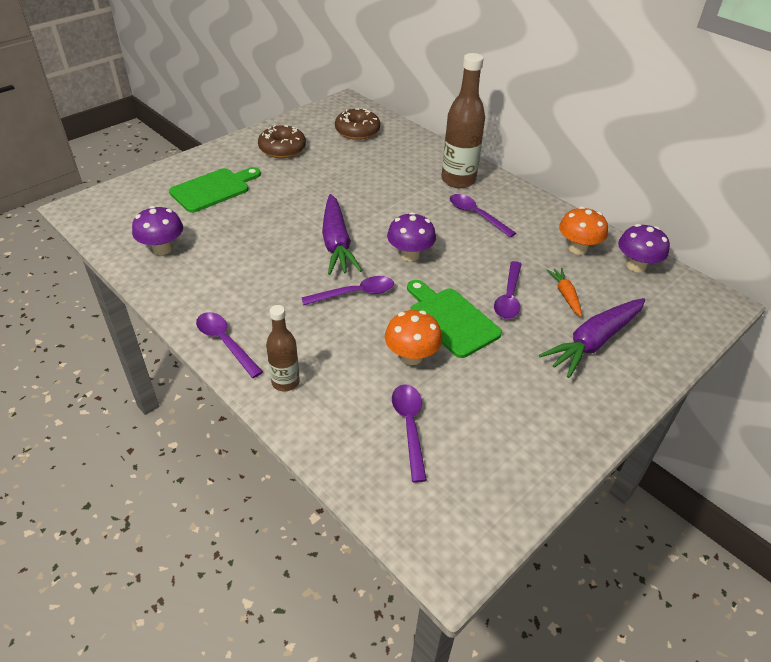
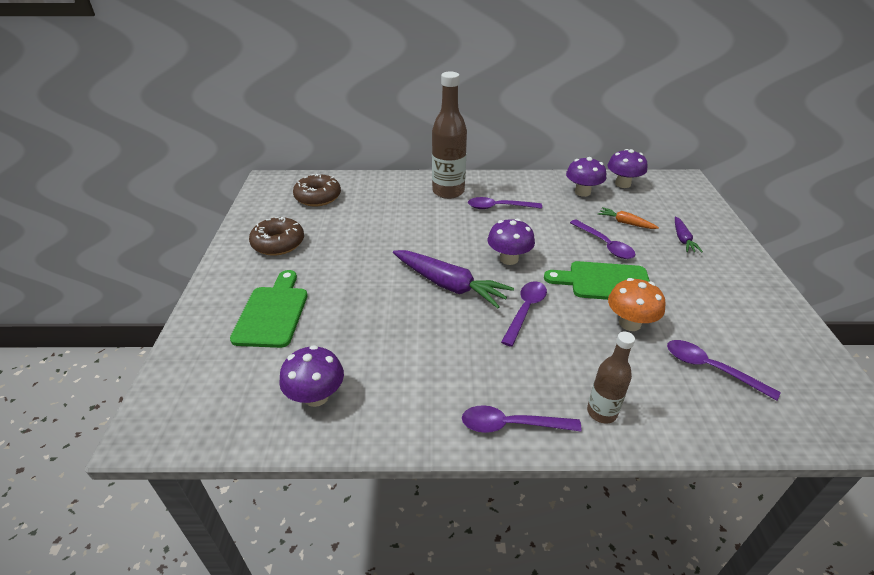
camera: 45 degrees left, 5 degrees down
(577, 248) = (582, 192): orange mushroom -> purple mushroom
(593, 342) = (682, 239): purple carrot -> purple carrot, size x0.52

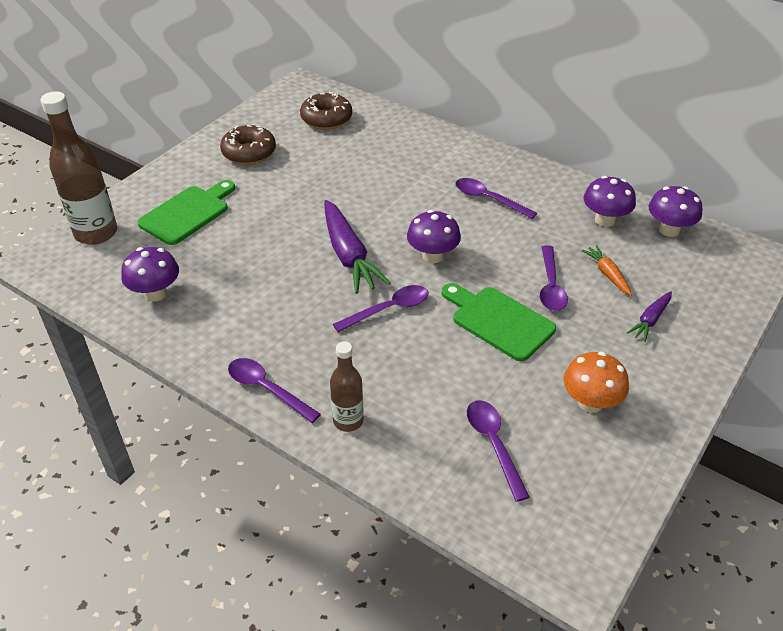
camera: 35 degrees right, 5 degrees up
(448, 192) = (456, 161): brown bottle -> brown bottle (96, 233)
(629, 323) = (471, 368): orange mushroom -> orange mushroom (590, 402)

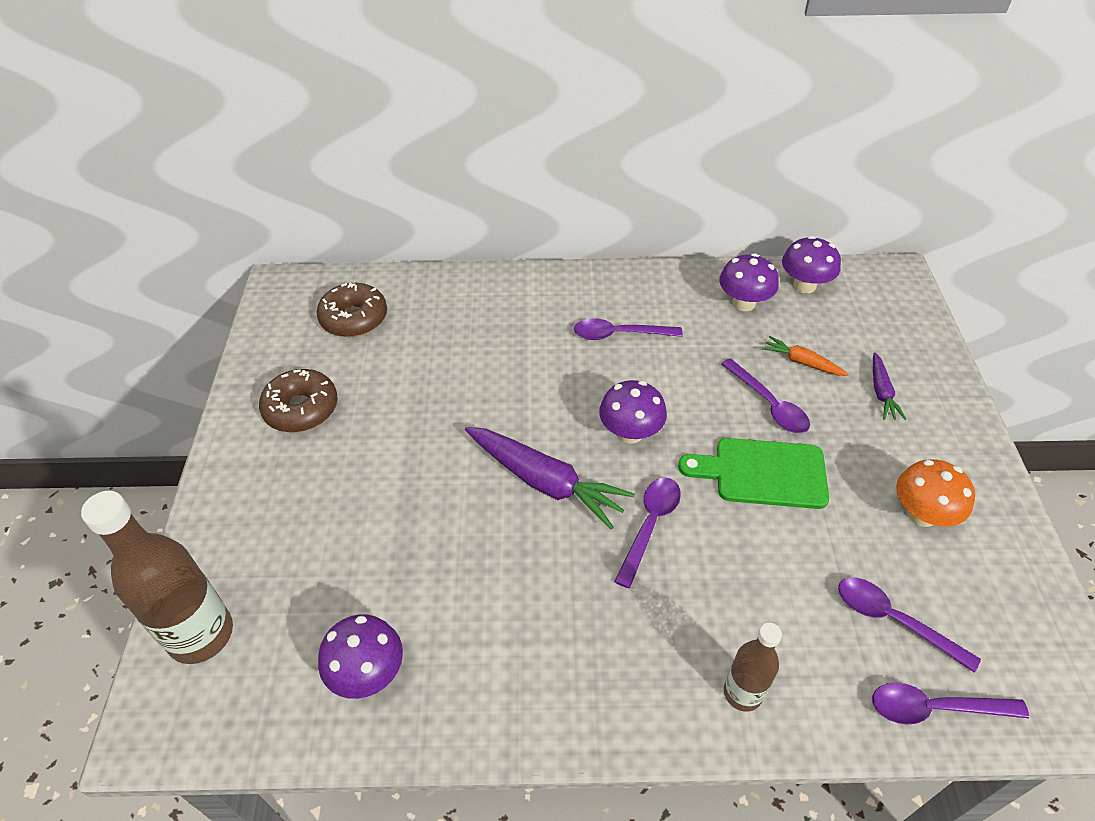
camera: 35 degrees left, 5 degrees up
(187, 213) = (301, 534): green cutting board -> none
(267, 389) = (623, 714): purple spoon -> purple spoon (934, 708)

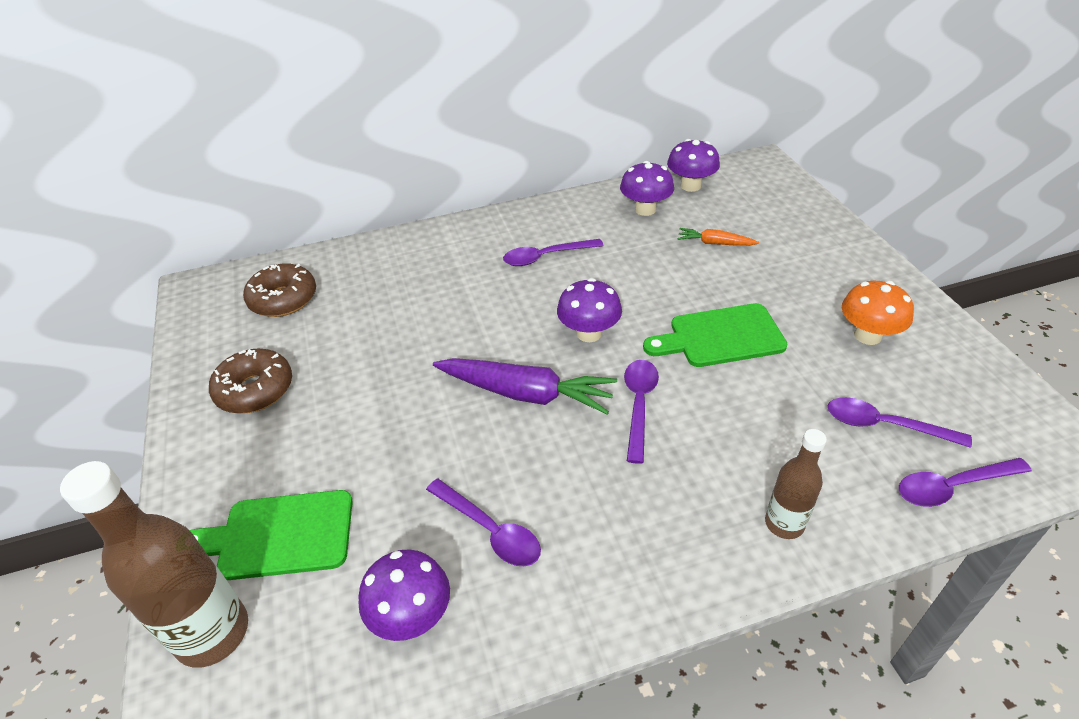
camera: 15 degrees left, 5 degrees down
(280, 561) = (279, 536): none -> green cutting board
(769, 404) = (701, 282): purple spoon -> purple spoon (490, 530)
(881, 392) = (790, 251): purple carrot -> none

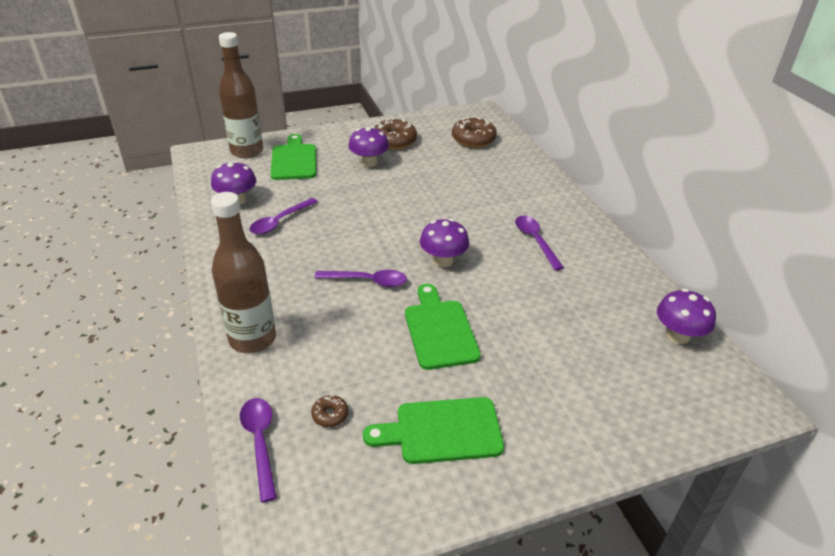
camera: 85 degrees right, 5 degrees down
(526, 393) = (383, 232): purple carrot -> none
(645, 209) = (622, 300): purple mushroom -> purple mushroom (369, 163)
(715, 243) = (575, 342): orange carrot -> none
(784, 524) = (252, 339): brown bottle -> brown bottle, size x1.75
(867, 335) = (442, 431): orange mushroom -> green cutting board
(884, 425) = (330, 415): purple spoon -> brown donut

